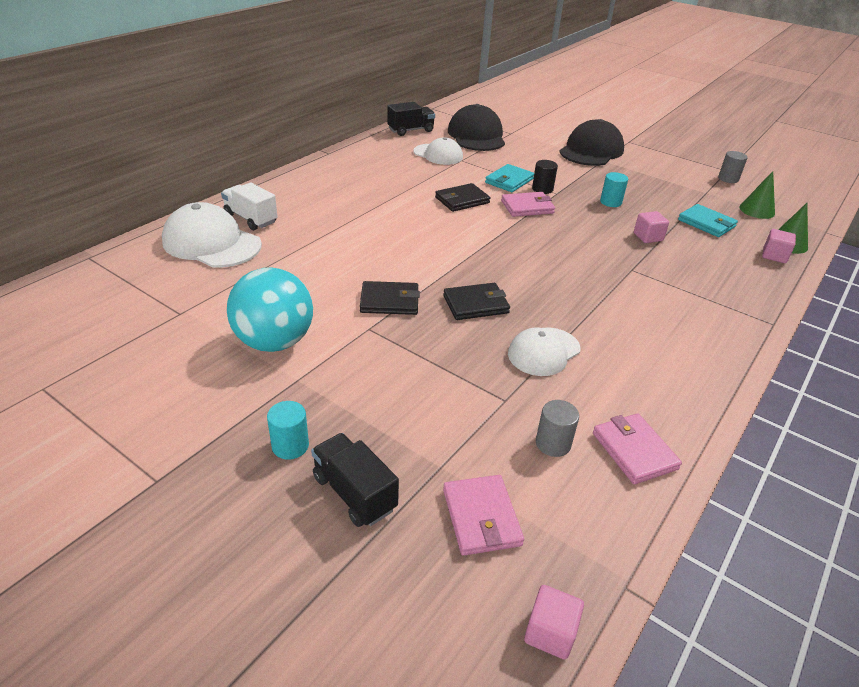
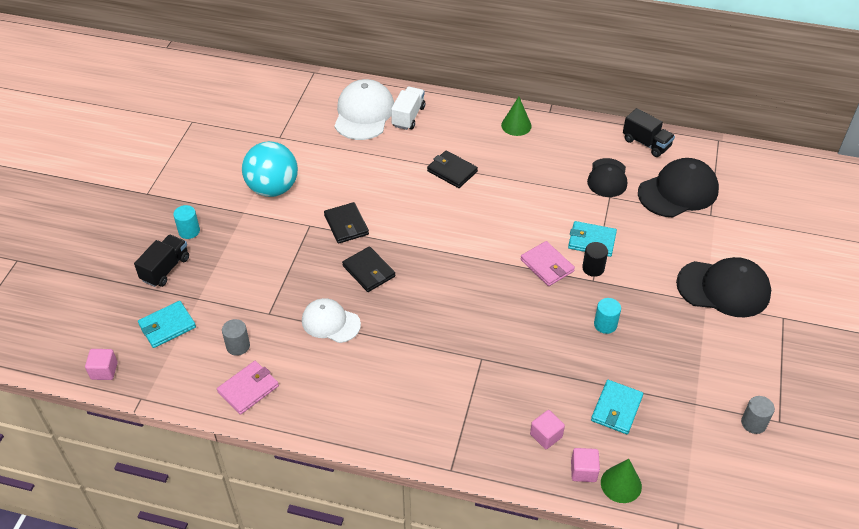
camera: 70 degrees right, 10 degrees up
(438, 154) = (607, 178): white cap -> black cap
(462, 200) = (526, 220): black wallet -> black wallet (452, 171)
(481, 517) = (167, 326): pink wallet -> turquoise wallet
(648, 237) = (551, 363): pink cube -> pink cube (546, 436)
(757, 210) = (685, 454): green cone -> green cone (516, 125)

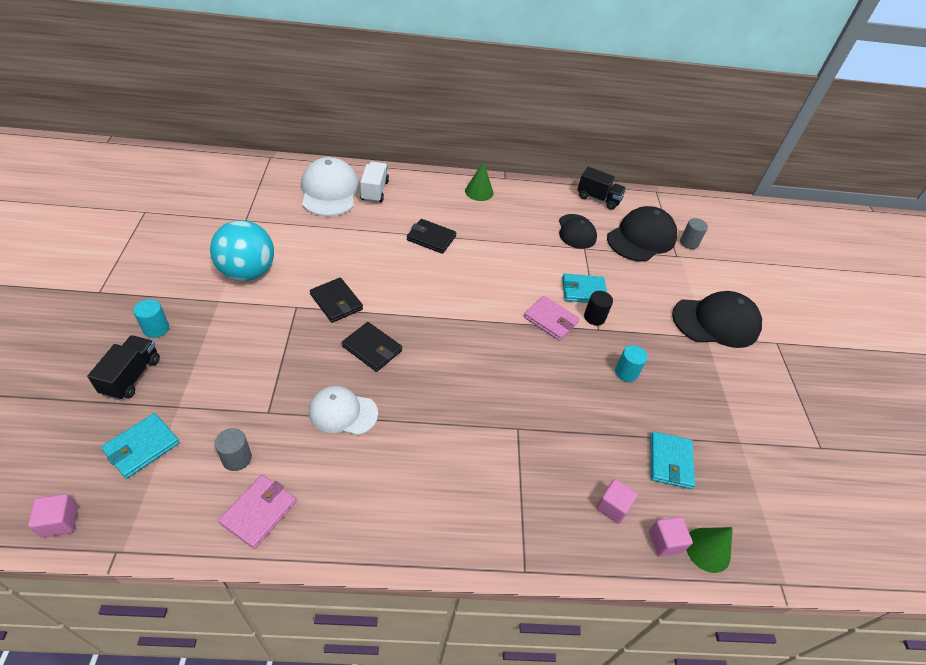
camera: 20 degrees left, 0 degrees up
(753, 423) = (800, 454): grey cylinder -> grey cylinder (689, 243)

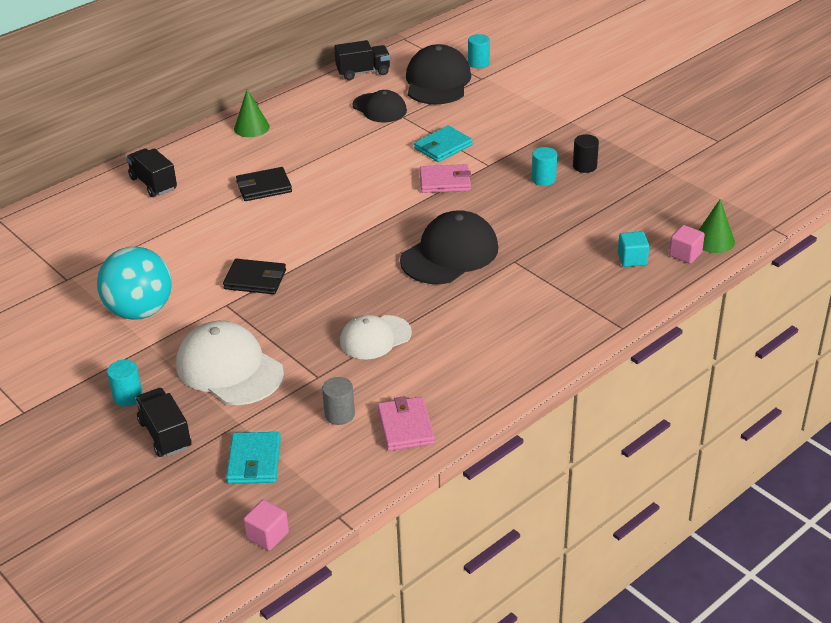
camera: 35 degrees left, 10 degrees down
(329, 191) = (110, 209): white cap -> white cap (229, 368)
(372, 348) = (335, 288): black wallet -> none
(374, 191) = (153, 184): white truck -> black truck
(594, 317) = (475, 159): black cylinder -> black cylinder (584, 166)
(612, 507) = (632, 259): pink cube -> turquoise cube
(670, 462) = (637, 211): turquoise wallet -> none
(689, 243) = (478, 63): grey cylinder -> turquoise cylinder
(716, 322) = (565, 107): black cap -> black cap (450, 254)

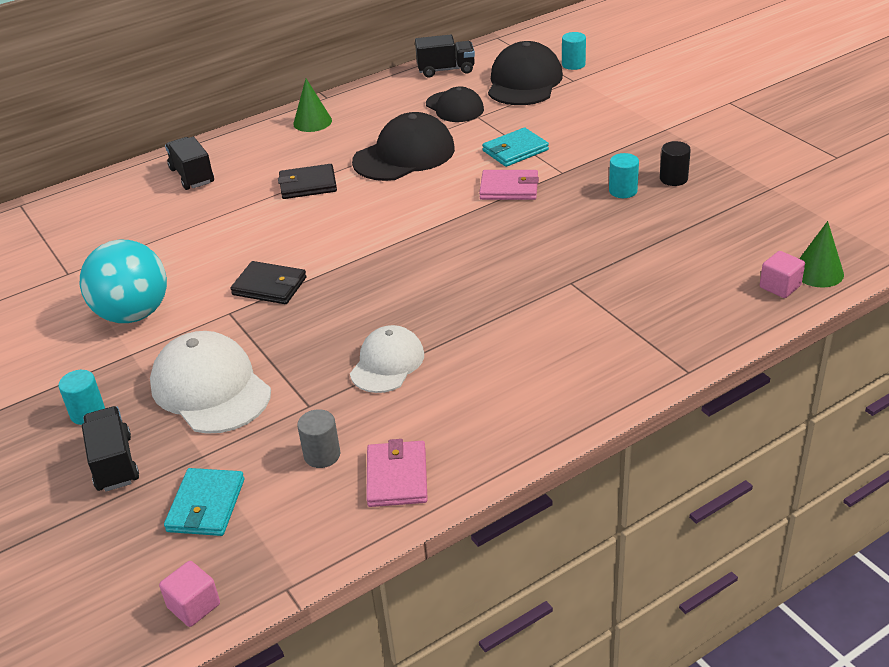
camera: 10 degrees right, 0 degrees up
(375, 338) = (387, 363): white cap -> white cap turned 135 degrees clockwise
(450, 254) = (497, 270): black cap -> black cap (404, 155)
(632, 259) = (713, 288): turquoise cube -> none

